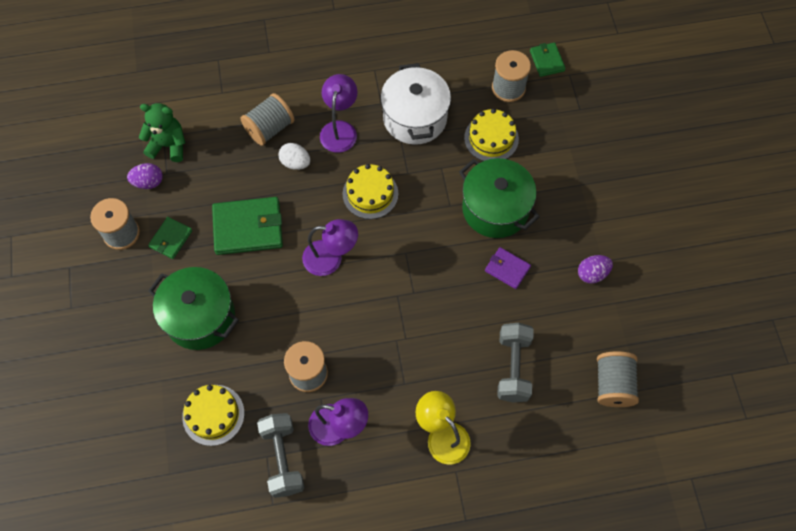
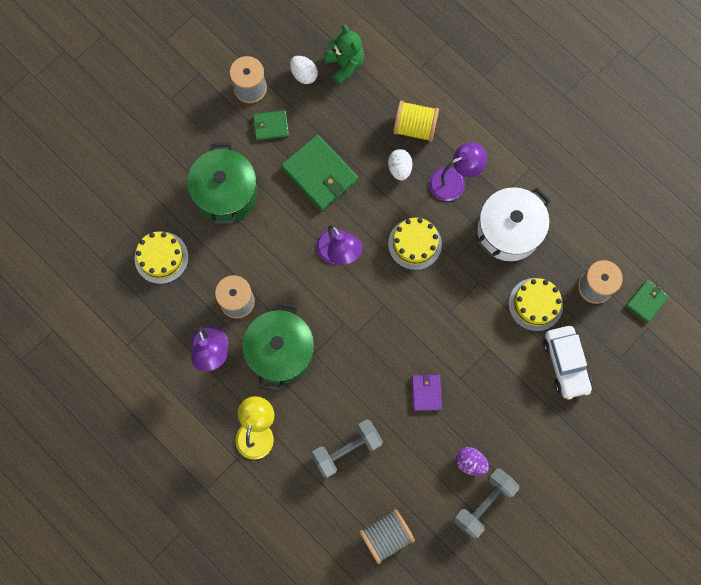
camera: 55 degrees right, 10 degrees up
(148, 182) = (304, 74): purple egg -> white egg
(269, 128) = (415, 127): grey spool -> yellow spool
(283, 458) = (163, 329): grey dumbbell -> grey dumbbell (484, 503)
(495, 209) = (472, 349): green pot -> green pot (280, 351)
(557, 149) = (565, 364): none -> white car

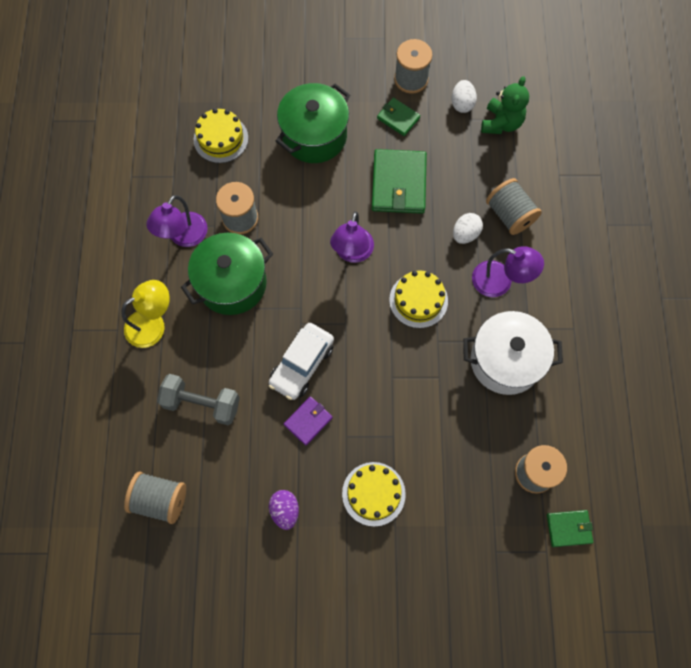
camera: 45 degrees right, 5 degrees down
(415, 127) = (510, 215): yellow spool -> grey spool
(484, 503) = (261, 554): grey dumbbell -> none
(535, 304) = (469, 438): yellow cake -> yellow cake (373, 493)
(565, 364) = (445, 510): white car -> white car (302, 364)

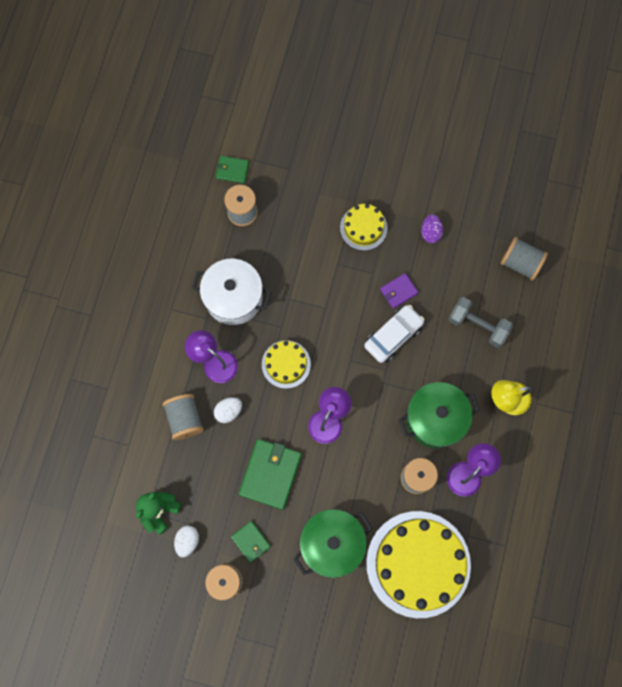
camera: 165 degrees left, 5 degrees up
(221, 139) = (418, 564): yellow cake -> yellow cake, size x2.02

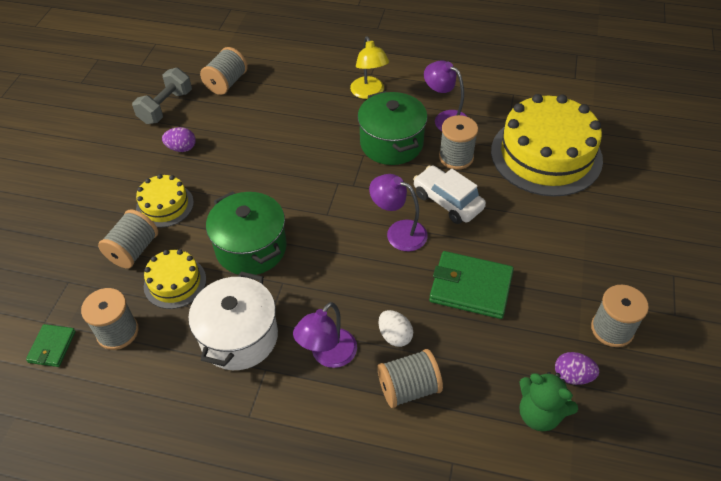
camera: 90 degrees left, 25 degrees down
(187, 541) = (572, 376): white egg -> purple egg
(250, 541) = (557, 304): green wallet -> none
(286, 364) = (331, 276): yellow cake -> yellow cake (175, 282)
(316, 211) = (133, 250): none -> grey spool
(332, 543) = (541, 225): green pot -> green pot (251, 248)
(393, 336) = (299, 177): white car -> white car (447, 201)
(398, 291) = (247, 173): purple wallet -> none
(477, 325) = (290, 113): grey dumbbell -> grey dumbbell (166, 107)

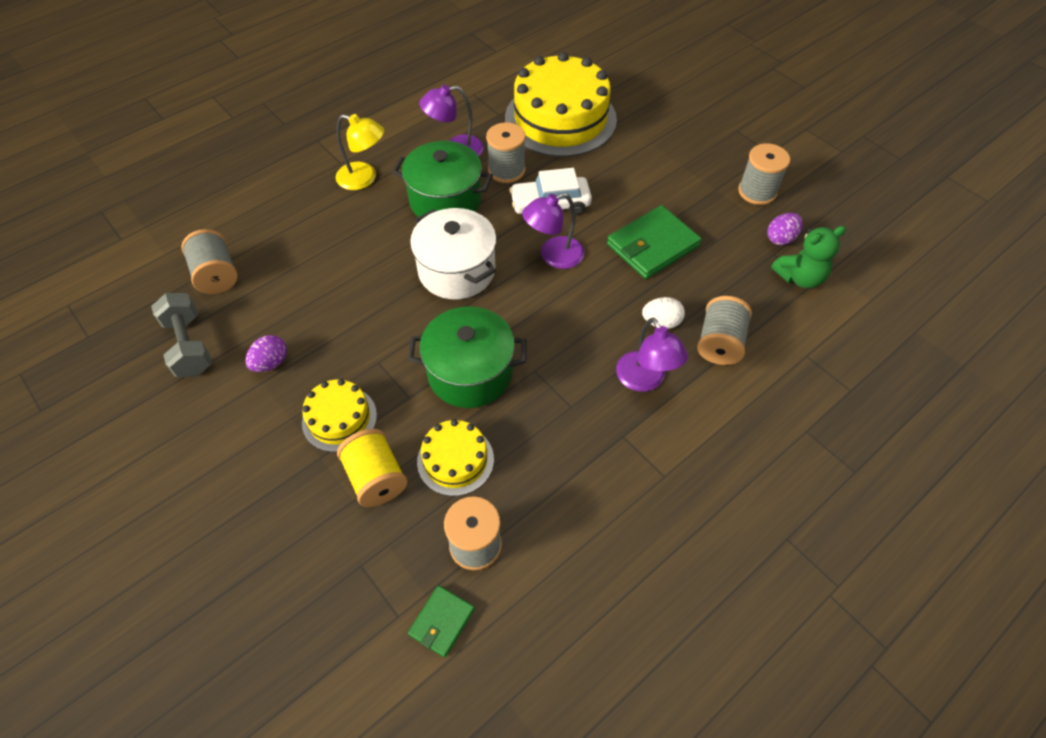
camera: 55 degrees left, 5 degrees up
(52, 347) = (441, 622): green wallet -> green wallet turned 75 degrees clockwise
(133, 250) = (376, 478): grey spool -> yellow spool
(239, 337) = (570, 438): white pot -> white pot (457, 271)

